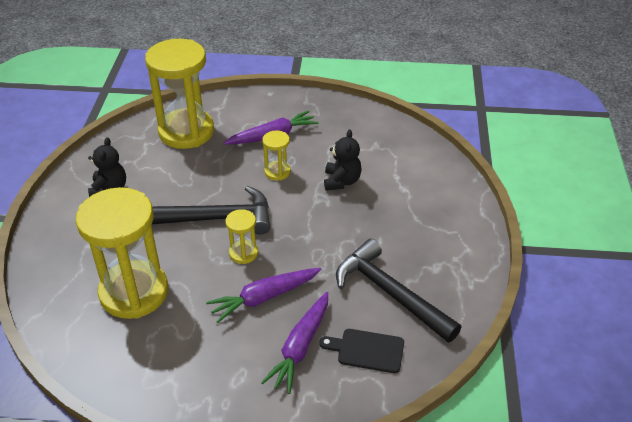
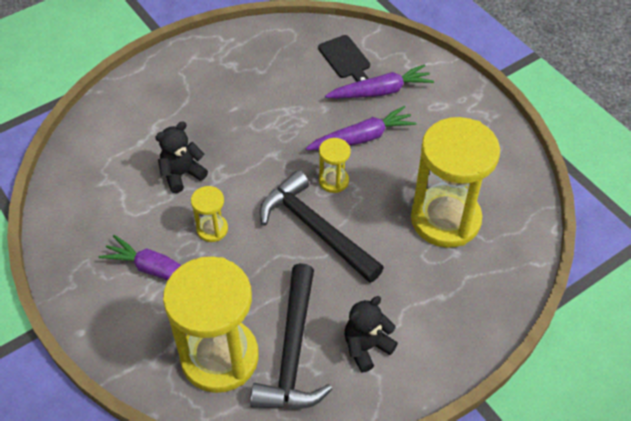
camera: 130 degrees left, 10 degrees up
(264, 298) = (362, 138): purple carrot -> purple carrot turned 45 degrees counterclockwise
(390, 293) = (283, 74): black hammer -> black hammer (293, 351)

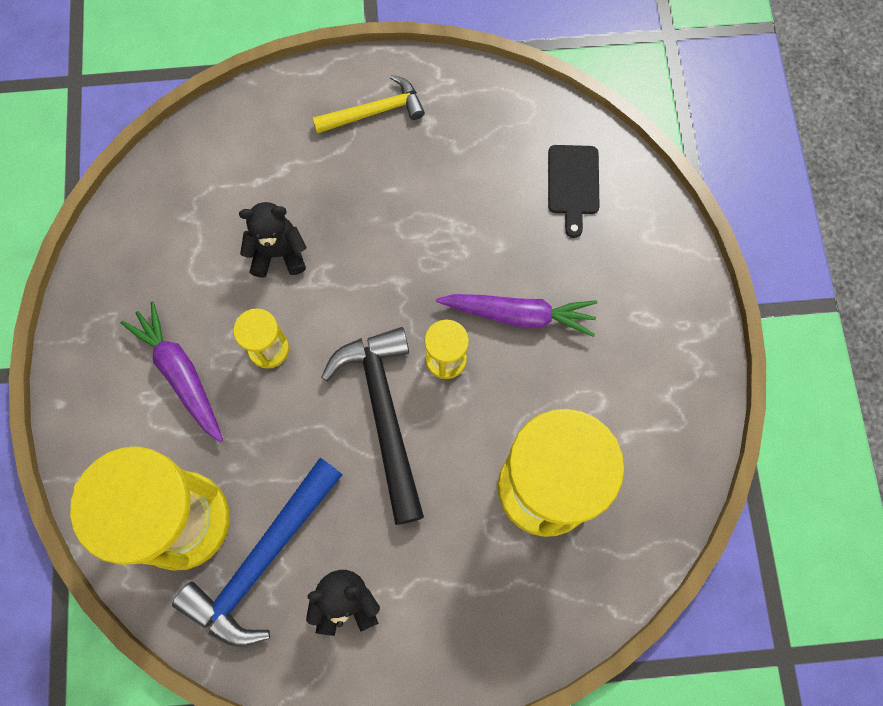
camera: 30 degrees right, 20 degrees up
(194, 73) = (374, 111): none -> yellow hammer
(293, 351) = (263, 560): black hammer -> blue hammer
(380, 91) = (586, 258): purple carrot -> none

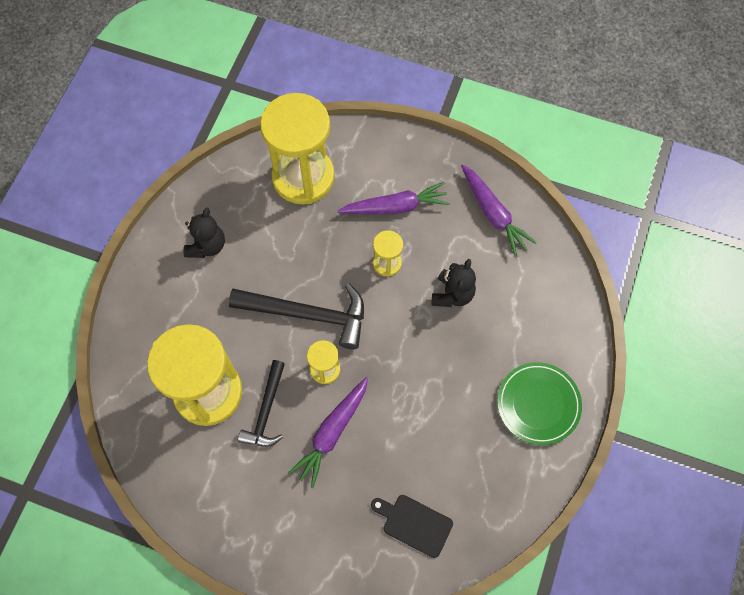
camera: 115 degrees right, 5 degrees down
(143, 249) = (493, 214): none -> purple carrot
(263, 560) = (256, 211): blue hammer -> none
(374, 111) = (538, 404): yellow hammer -> green plate
(532, 404) = (266, 411): none -> black hammer

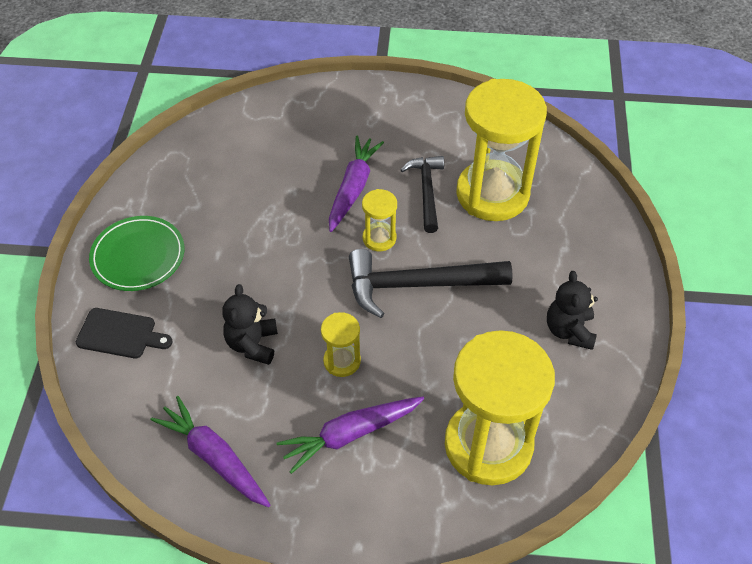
camera: 165 degrees right, 15 degrees down
(414, 524) = (253, 139): black cutting board -> black cutting board (120, 334)

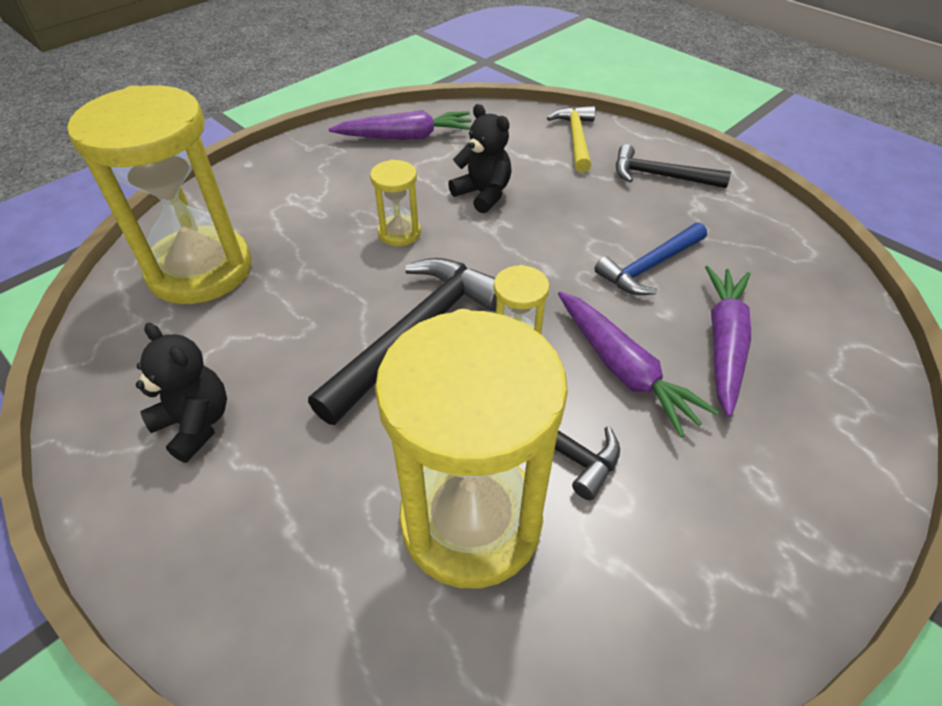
camera: 130 degrees right, 5 degrees down
(120, 334) = (575, 139): black cutting board -> yellow hammer
(138, 256) = (660, 176): green plate -> black hammer
(255, 215) = (650, 267): none -> blue hammer
(350, 434) = (329, 202): purple carrot -> purple carrot (724, 343)

